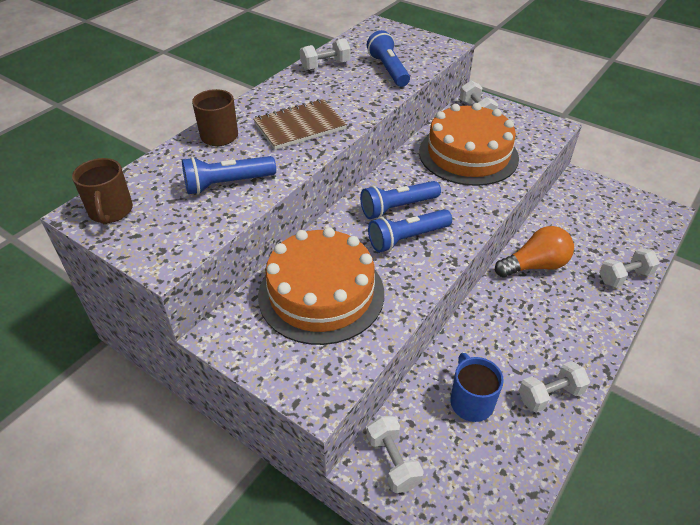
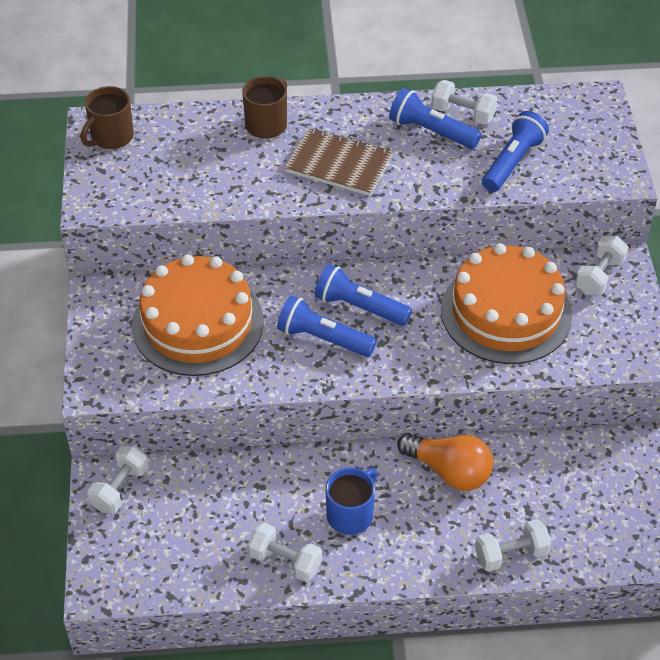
camera: 50 degrees right, 5 degrees up
(227, 184) = (210, 175): blue flashlight -> blue flashlight (431, 131)
(471, 401) = (225, 508): blue mug -> blue mug (351, 514)
(624, 277) = (511, 554): white dumbbell -> white dumbbell turned 45 degrees counterclockwise

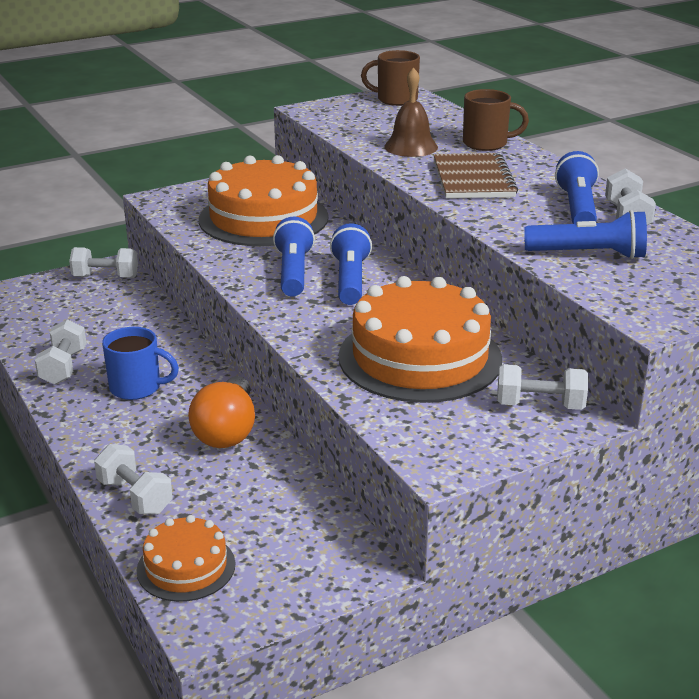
camera: 65 degrees right, 20 degrees down
(241, 173) = (411, 147): none -> brown bell
(608, 544) = (186, 567): none -> orange cake

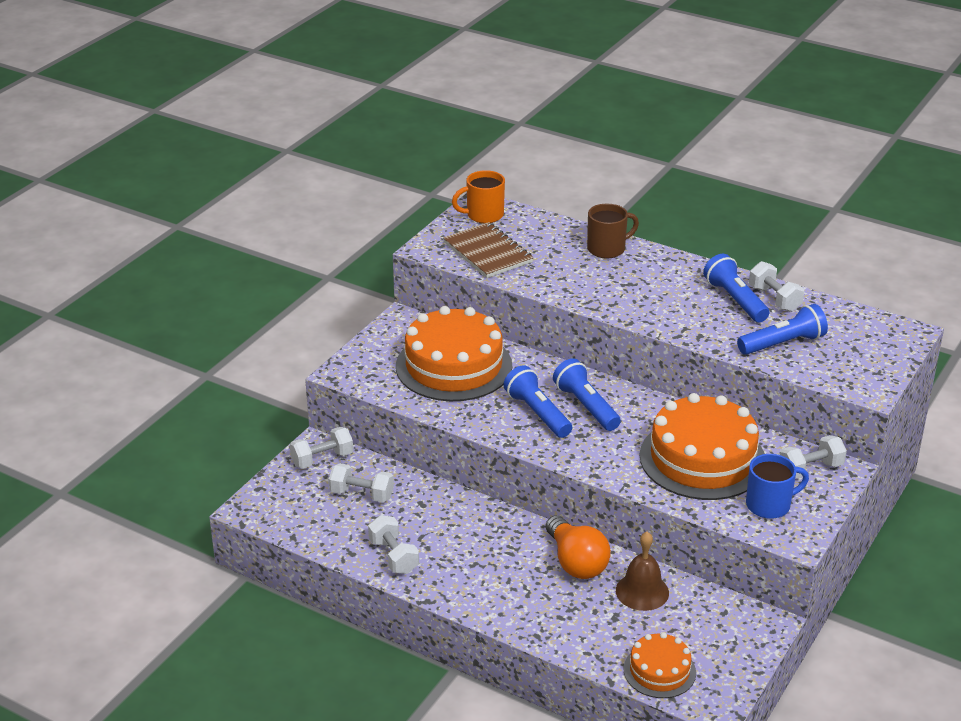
camera: 30 degrees left, 5 degrees up
(135, 496) = (571, 637): white dumbbell -> white dumbbell (361, 494)
(137, 388) = (471, 552): blue mug -> blue mug (769, 505)
(395, 99) = (483, 215): brown mug -> orange mug
(411, 147) = (556, 270): brown bell -> brown bell (642, 591)
(473, 179) = (637, 292): brown notebook -> brown notebook (487, 253)

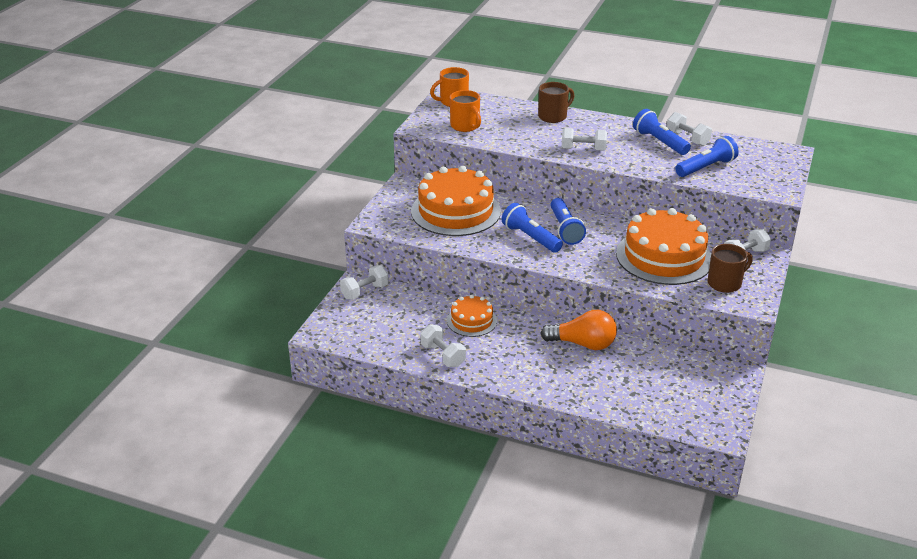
camera: 10 degrees left, 0 degrees up
(361, 494) = (403, 314): white dumbbell -> white dumbbell (583, 149)
(487, 253) = (465, 126): brown notebook -> orange mug
(576, 562) = (583, 344): orange light bulb -> orange light bulb turned 45 degrees counterclockwise
(586, 406) = (565, 229): blue flashlight -> blue flashlight turned 150 degrees counterclockwise
(642, 591) = (639, 359): brown bell -> none
(659, 671) = (673, 414): orange cake -> orange cake (471, 321)
(769, 505) = (725, 283): blue mug -> brown mug

